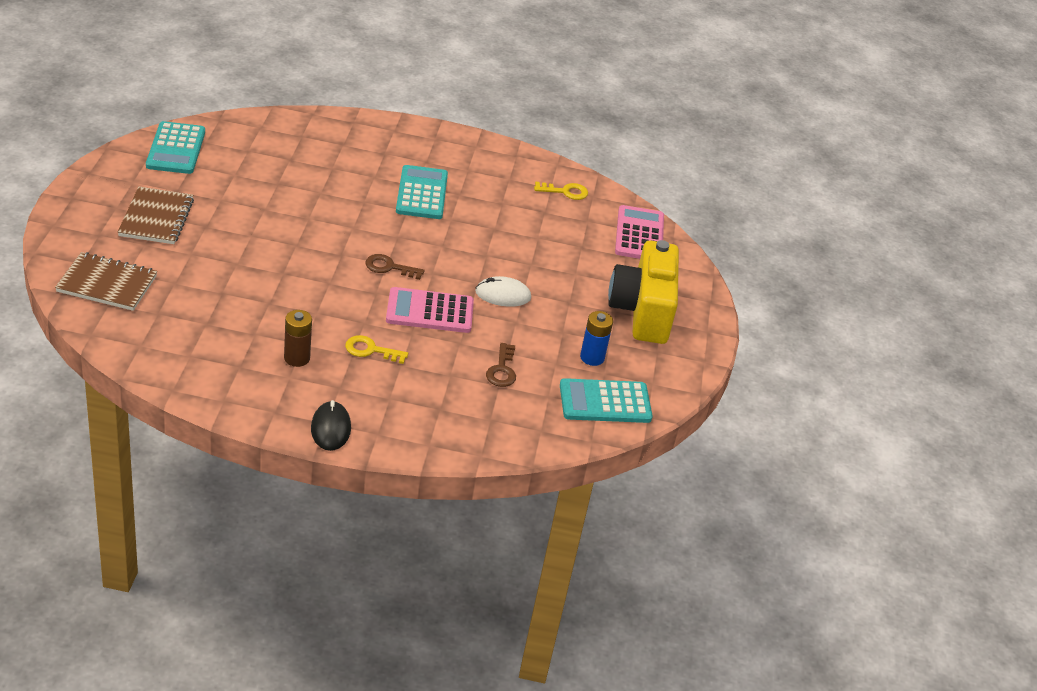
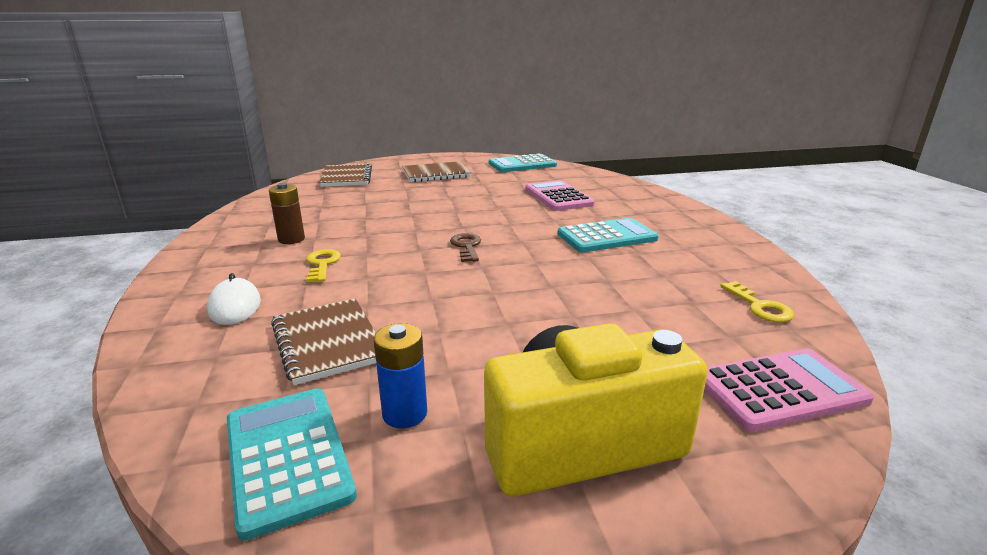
camera: 75 degrees right, 15 degrees down
(331, 428) = (183, 271): black mouse -> none
(430, 311) = (412, 278): pink calculator -> pink calculator (558, 197)
(502, 370) = (328, 342): brown key -> brown notebook
(503, 295) = (486, 311): white mouse -> white mouse (235, 306)

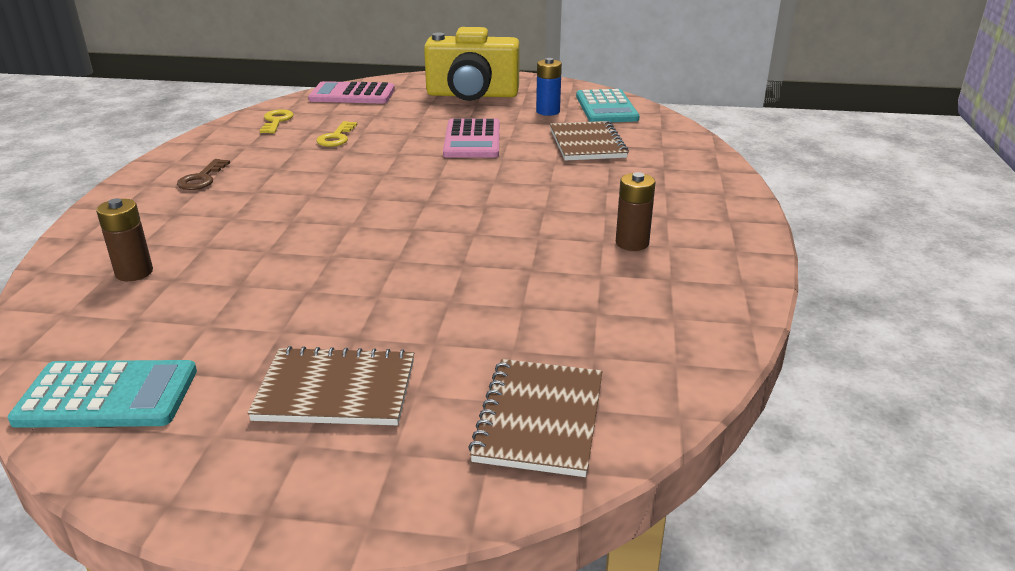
camera: 160 degrees left, 5 degrees up
(235, 306) = (665, 176): white mouse -> none
(322, 264) = (592, 203): yellow key -> yellow key (336, 137)
(466, 246) = (433, 200): brown key -> brown key (202, 179)
(558, 197) = (216, 263): pink calculator -> pink calculator (472, 140)
(593, 189) = (134, 272): none -> brown battery
(607, 237) = (274, 188): turquoise calculator -> none

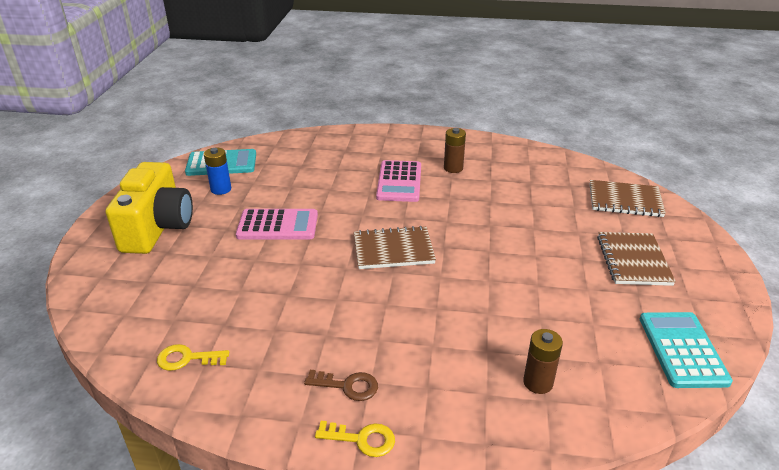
camera: 90 degrees left, 5 degrees up
(336, 137) = (252, 305): yellow key -> yellow key (362, 439)
(352, 94) = (116, 309): pink calculator -> pink calculator (399, 182)
(587, 144) = (297, 175): brown notebook -> brown notebook (393, 250)

